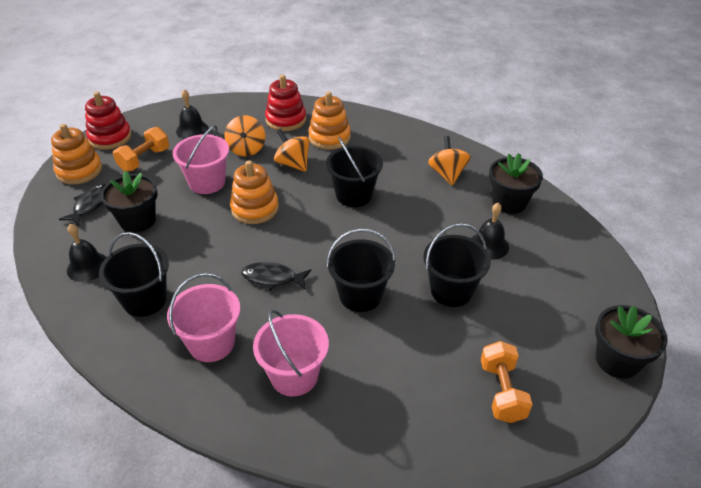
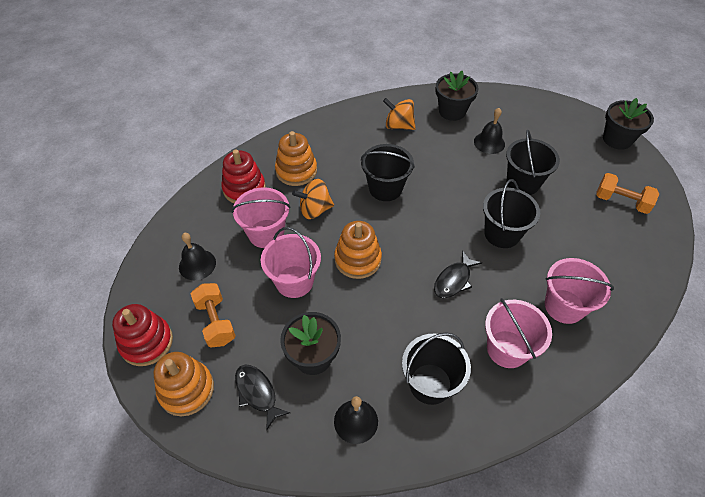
camera: 60 degrees left, 10 degrees up
(246, 149) = (266, 233): orange spinning top -> pink bucket

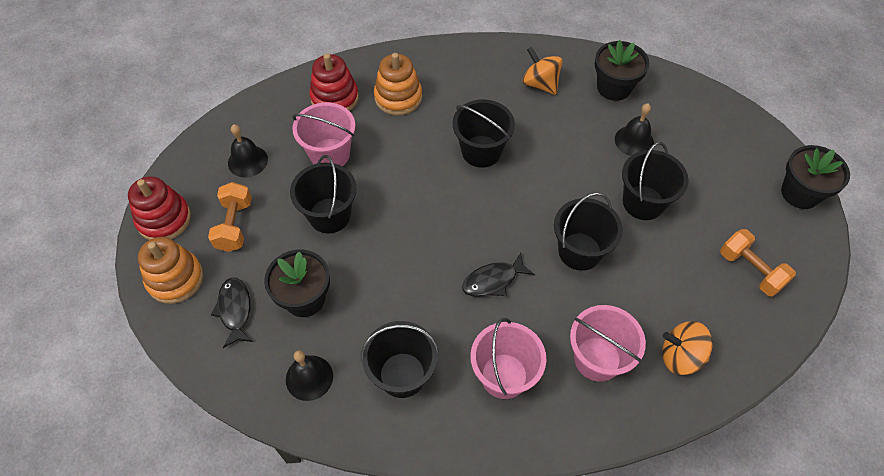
camera: 25 degrees right, 5 degrees up
(294, 281) = (329, 215): pink bucket -> black bucket
(315, 210) = (393, 147): orange spinning top -> orange spinning top (680, 356)
(357, 259) = (405, 218): orange stacking toy -> none

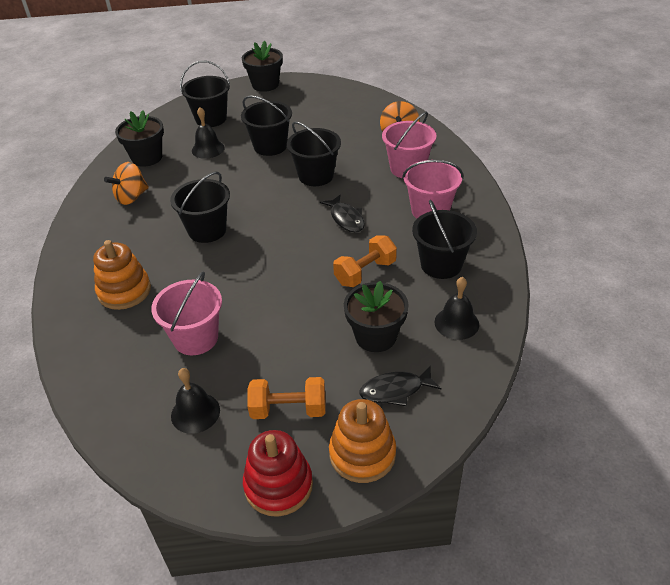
camera: 90 degrees left, 15 degrees down
(329, 215) = (277, 329): black bucket -> black bucket (211, 119)
(334, 98) = (112, 343): red stacking toy -> none
(750, 270) = (329, 106): orange dumbbell -> orange dumbbell (365, 272)

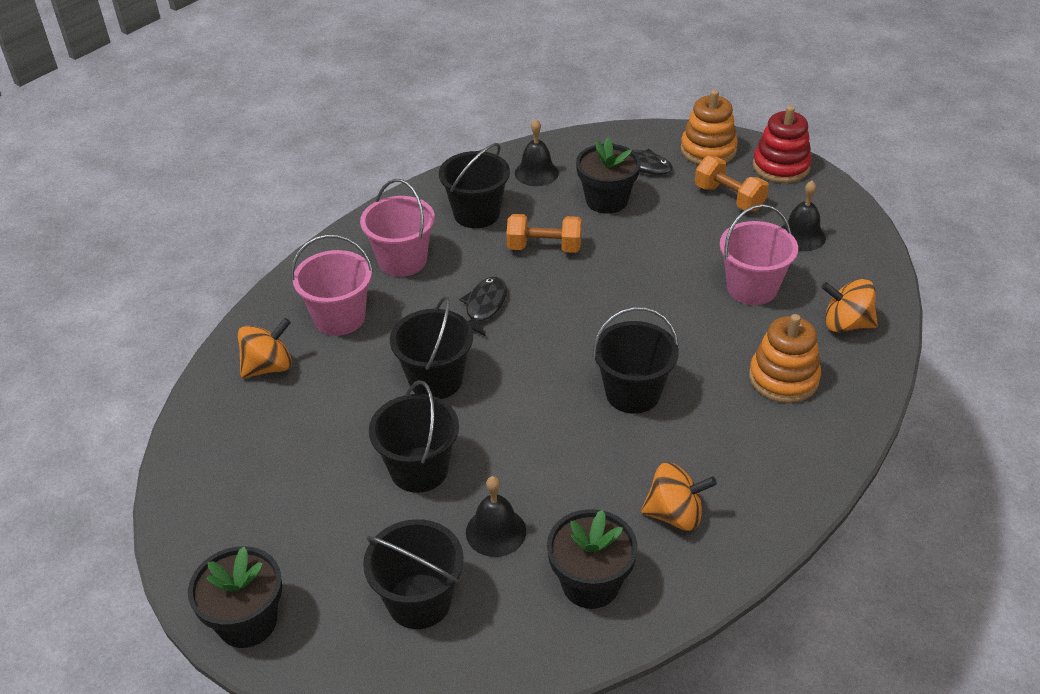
camera: 135 degrees left, 0 degrees up
(106, 355) = (846, 324): none -> orange spinning top

